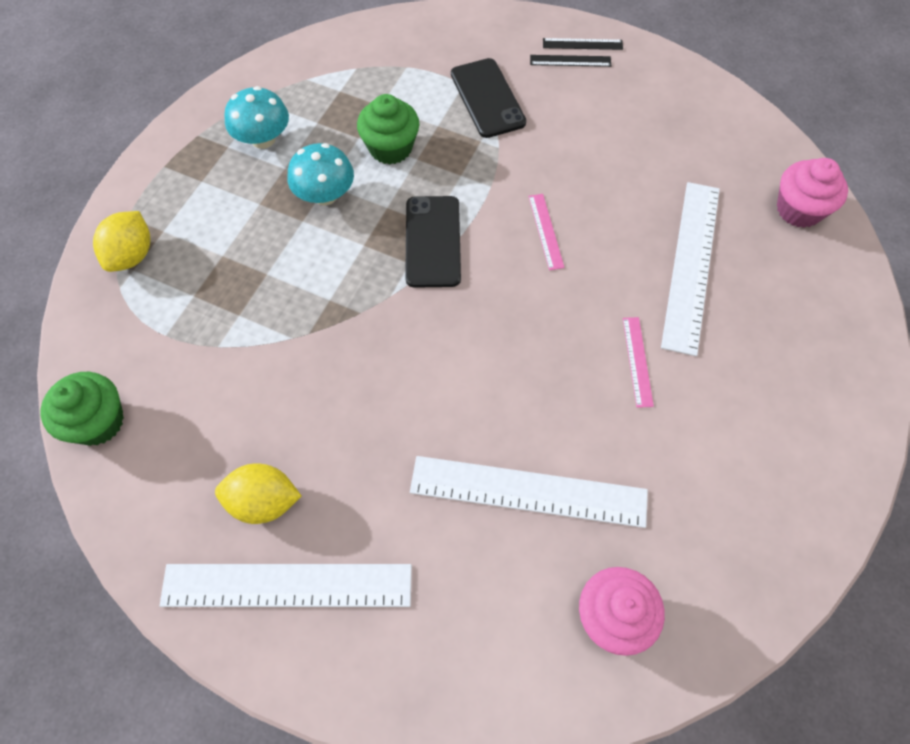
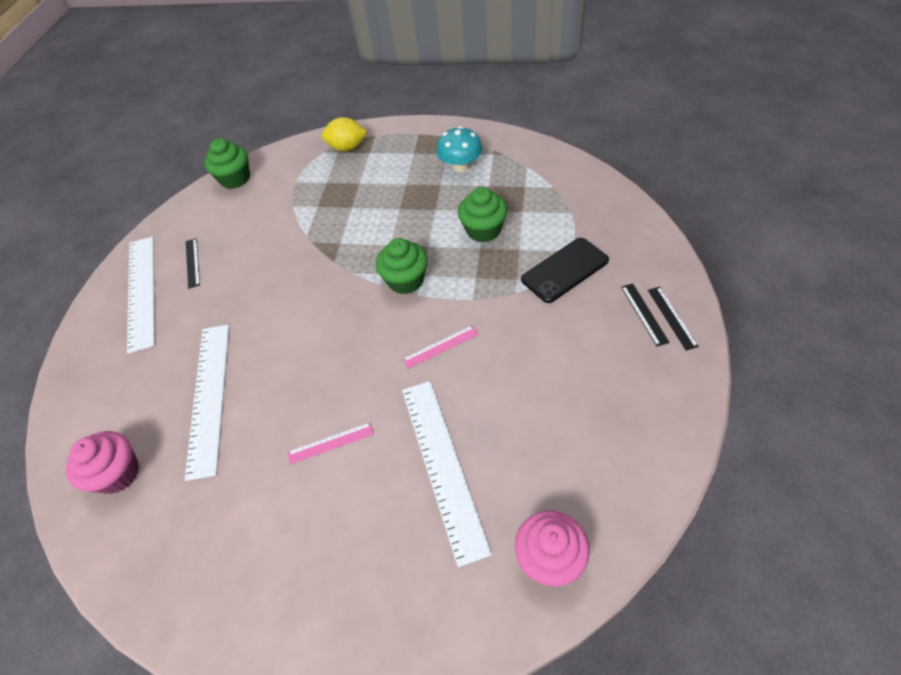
camera: 80 degrees right, 10 degrees down
(264, 501) = (192, 262): yellow lemon -> black ruler
(325, 195) = (425, 211): turquoise mushroom -> none
(433, 241) = (405, 280): black phone -> green cupcake
(691, 265) = (443, 465): white ruler -> white ruler turned 75 degrees clockwise

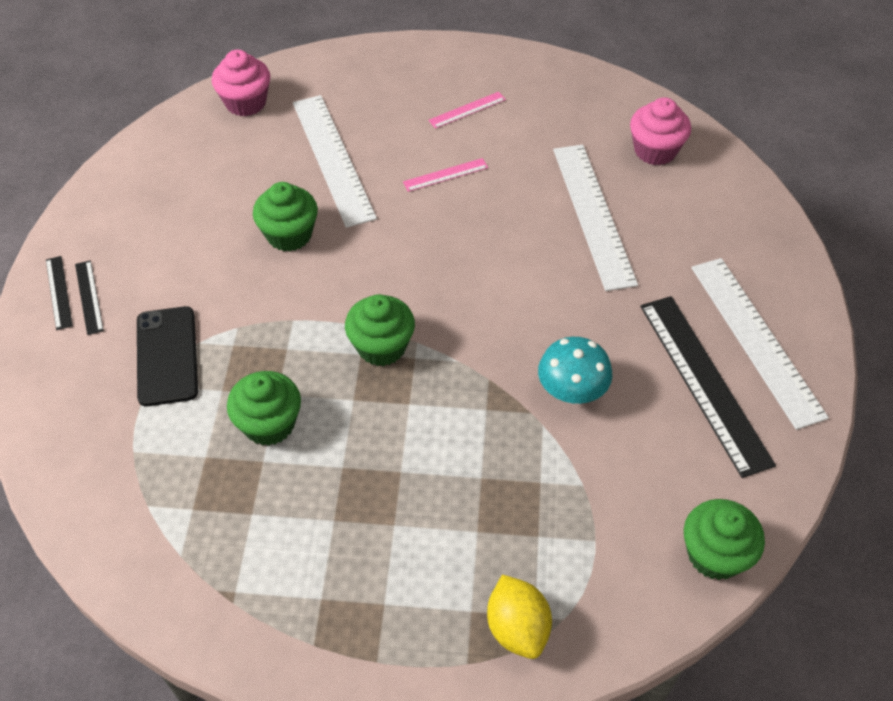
camera: 170 degrees right, 0 degrees up
(192, 262) = (704, 382): black ruler -> black ruler, size x2.17
(347, 147) = (517, 628): yellow lemon -> yellow lemon turned 75 degrees clockwise
(441, 346) = (334, 263): pink ruler -> pink ruler (467, 110)
(460, 166) = (296, 562): turquoise mushroom -> turquoise mushroom (572, 390)
(481, 374) = (289, 235): none -> green cupcake
(565, 270) = (167, 356): black phone -> black phone turned 60 degrees counterclockwise

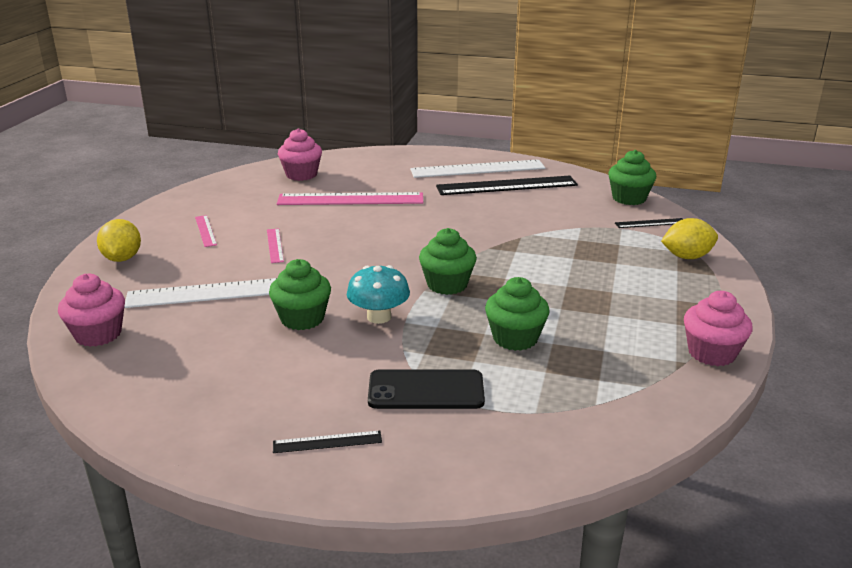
camera: 80 degrees left, 25 degrees down
(59, 292) = (310, 465): black ruler -> black ruler (650, 223)
(254, 634) = (711, 353): none -> pink cupcake
(389, 69) = (122, 258): none -> yellow lemon
(572, 390) = (505, 222): turquoise mushroom -> turquoise mushroom (379, 317)
(593, 214) = (350, 199): white ruler -> pink ruler

